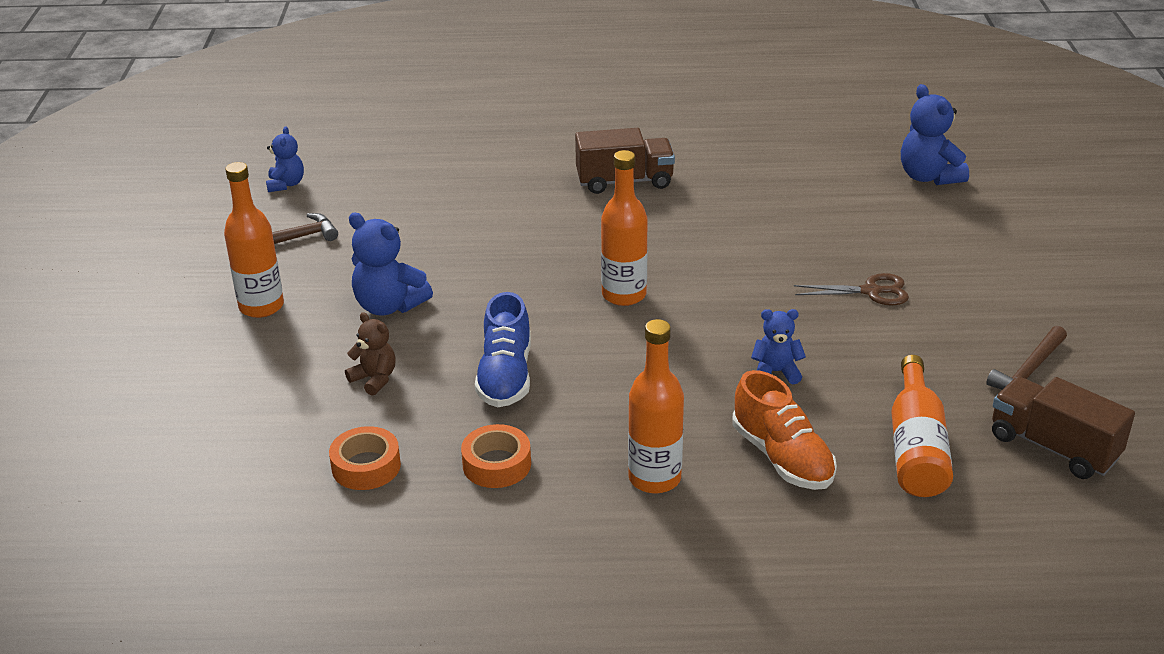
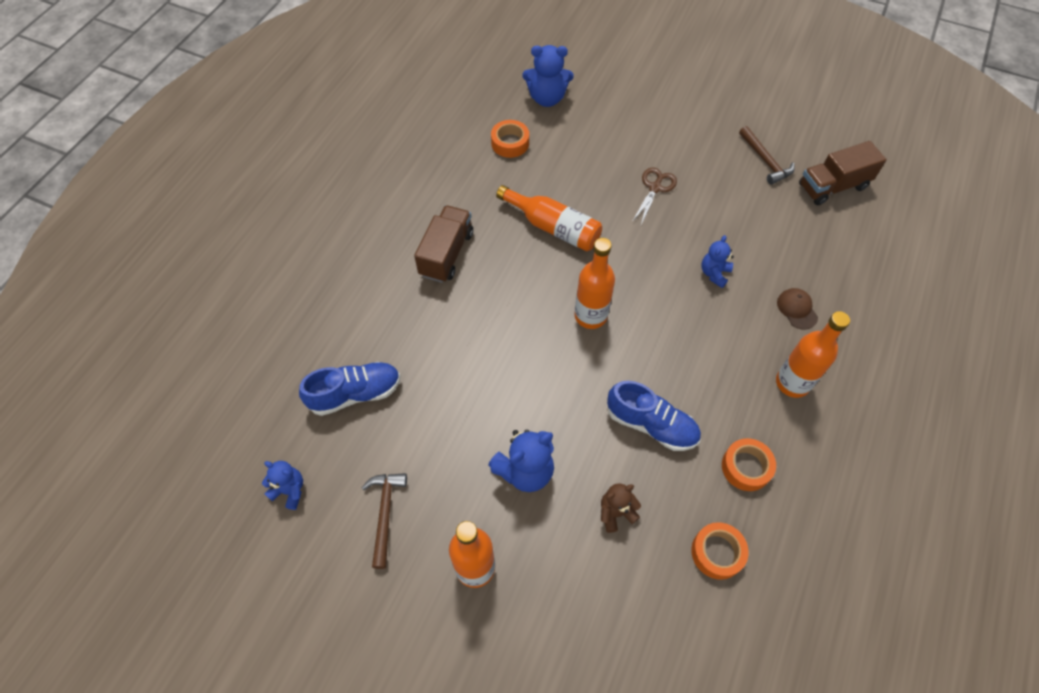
camera: 65 degrees left, 25 degrees up
(410, 184) = (355, 394): none -> blue shoe
(782, 457) = (797, 309): orange shoe -> brown cap
(826, 173) = (510, 143): none -> orange tape
(916, 447) = (811, 243): orange bottle -> orange bottle (553, 227)

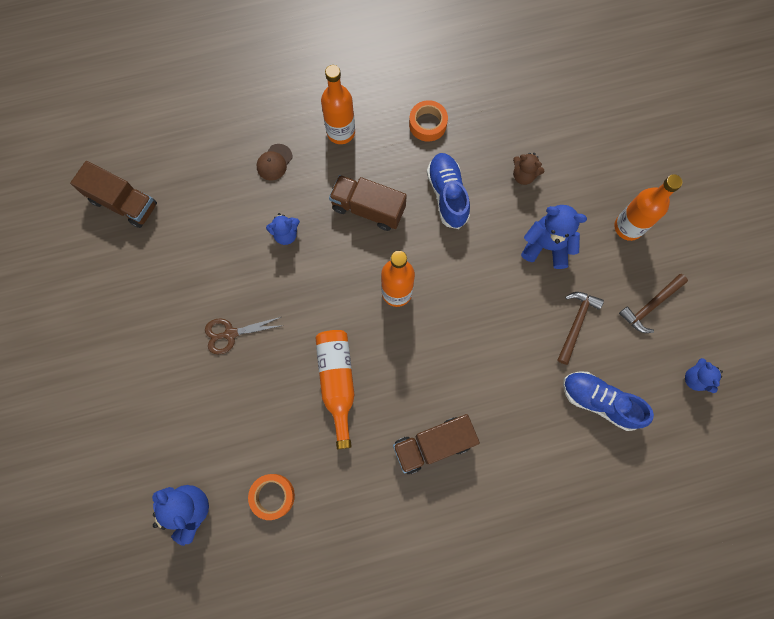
camera: 130 degrees left, 15 degrees up
(690, 349) = (368, 209): none -> brown truck
(717, 552) = (496, 108): orange tape -> none
(765, 161) = (130, 268): brown hammer -> brown hammer (576, 323)

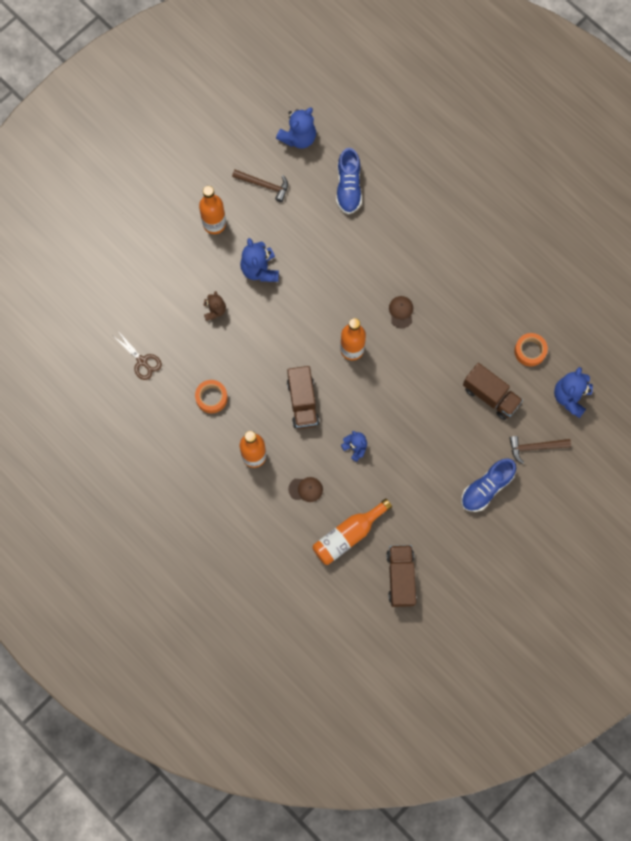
camera: 120 degrees left, 0 degrees up
(230, 334) = (447, 441): brown scissors -> brown scissors (142, 361)
(337, 382) = (435, 353): orange bottle -> orange bottle (348, 535)
(409, 372) = (401, 312): none -> brown cap
(433, 445) = (438, 272): brown truck -> brown truck (490, 396)
(447, 195) = (260, 354): blue shoe -> blue shoe (486, 488)
(576, 323) = (304, 225): brown hammer -> brown hammer (535, 447)
(695, 379) = (298, 137): blue teddy bear -> blue teddy bear, size x1.62

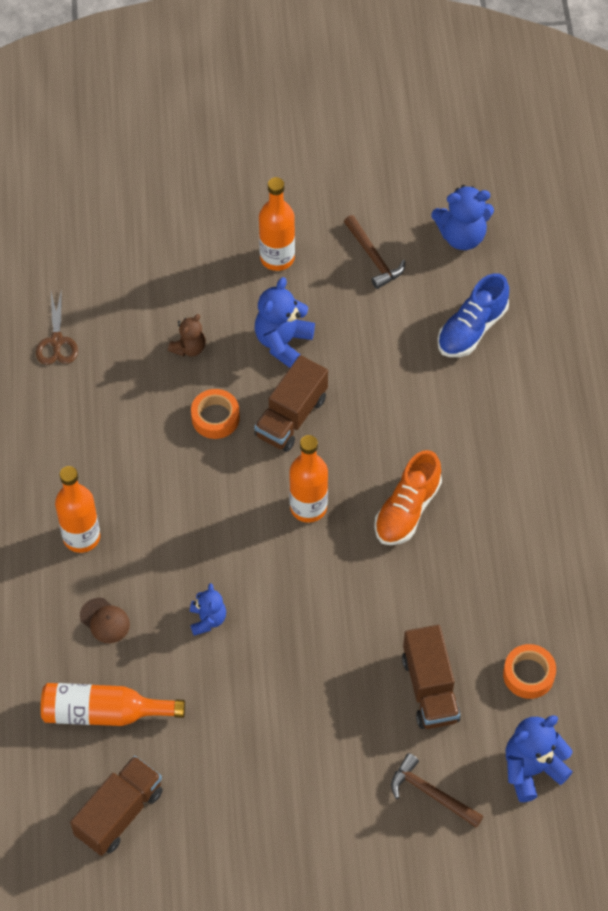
camera: 40 degrees right, 15 degrees down
(211, 398) = (95, 437): orange tape -> orange tape (215, 418)
(302, 402) = (194, 521): brown truck -> brown truck (291, 417)
(401, 312) = (407, 510): brown cap -> orange shoe
(486, 488) = (324, 793): blue shoe -> none

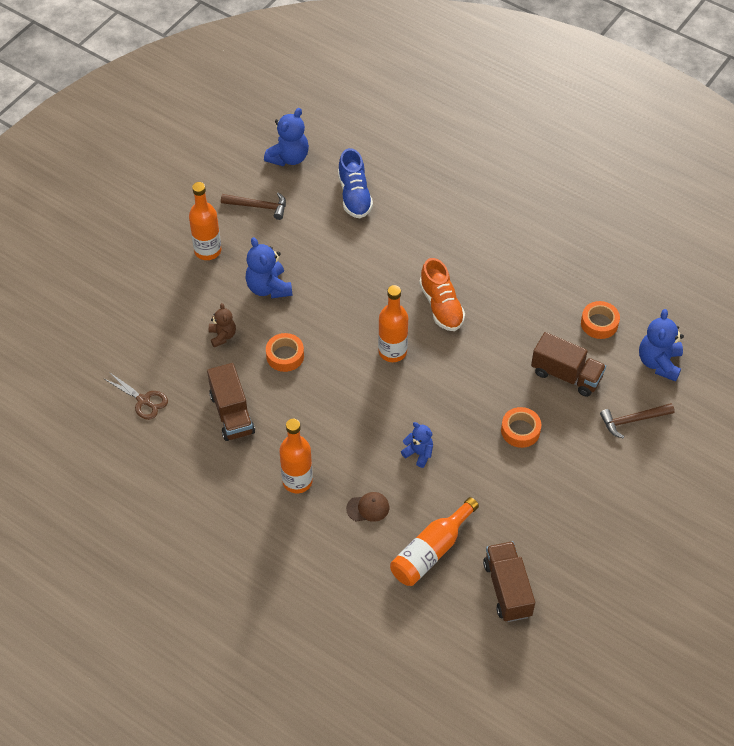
camera: 50 degrees left, 5 degrees down
(291, 417) = (323, 318): brown truck -> brown truck (232, 413)
(319, 693) = (520, 430): none -> orange tape

